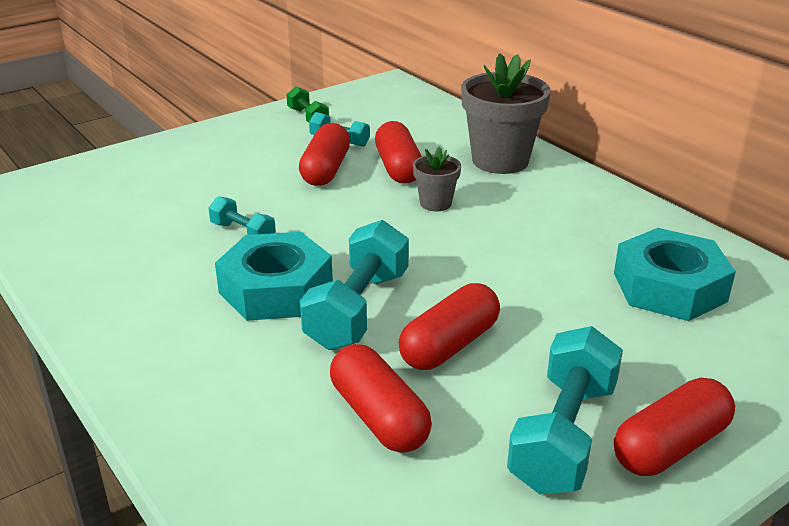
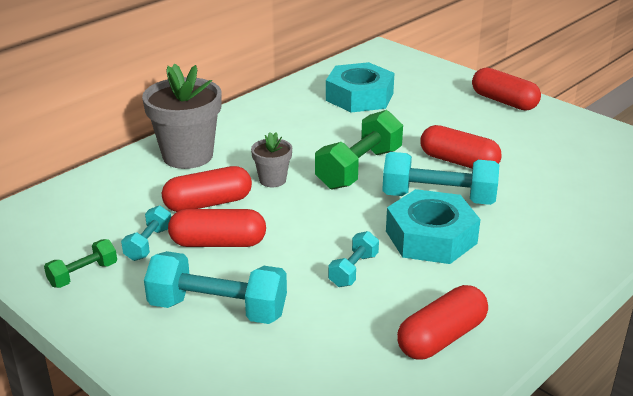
camera: 100 degrees left, 0 degrees up
(379, 417) = (540, 179): red capsule -> red capsule (441, 337)
(448, 261) = (359, 168): none -> green dumbbell
(563, 435) = (515, 126): turquoise dumbbell -> turquoise dumbbell (218, 309)

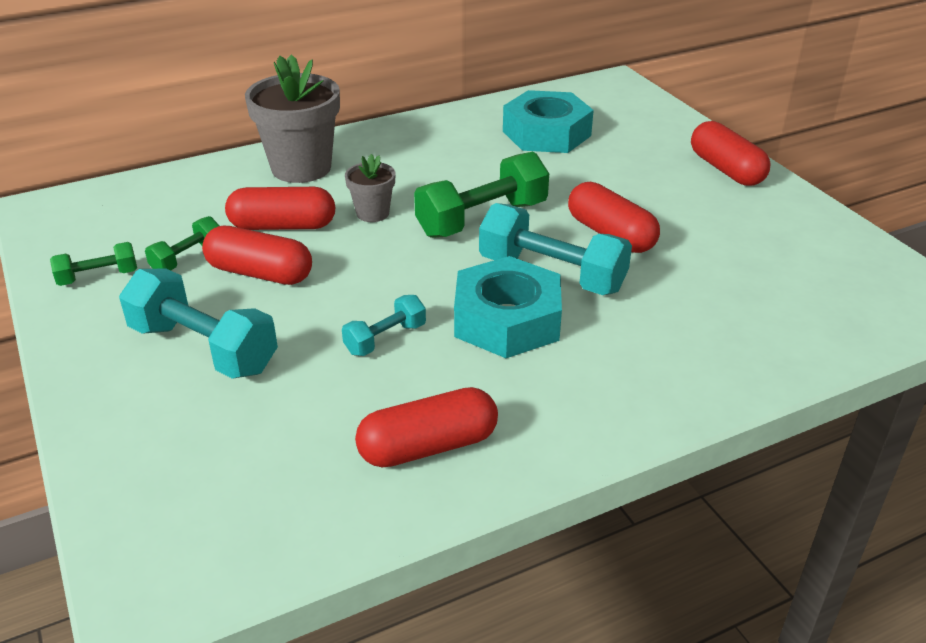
camera: 20 degrees right, 5 degrees up
(148, 244) = (187, 258): turquoise dumbbell -> green dumbbell

